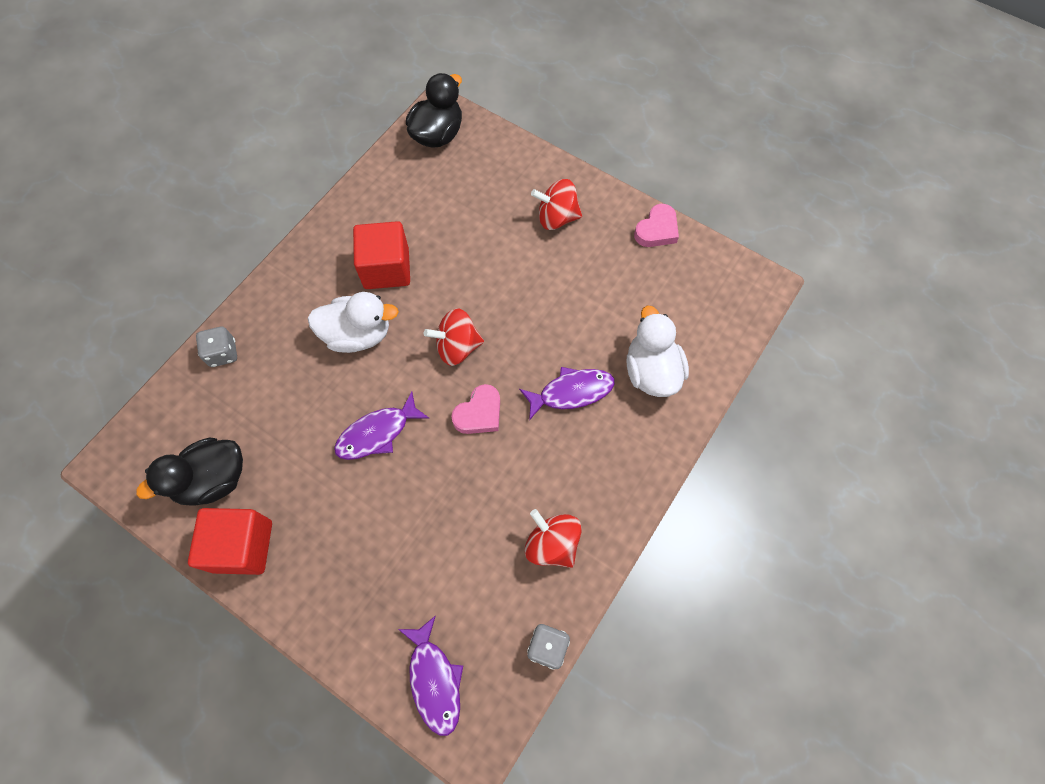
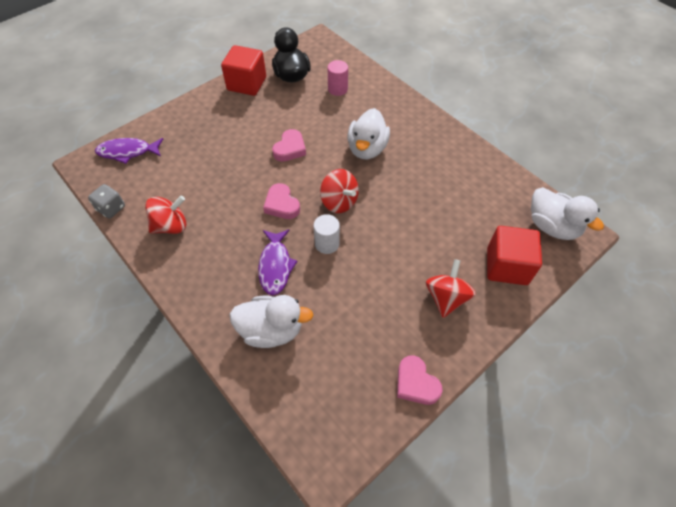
camera: 105 degrees right, 10 degrees down
(223, 353) = (373, 85): grey dice -> none
(239, 401) = (337, 89): none -> pink cylinder
(377, 433) = (290, 149): purple fish -> pink heart
(386, 268) = (418, 172): red cube -> red cube (507, 266)
(438, 134) = (552, 226): black duck -> white duck
(457, 347) = (339, 202): red spinning top -> red spinning top turned 135 degrees clockwise
(523, 345) = (327, 243): none -> white cylinder

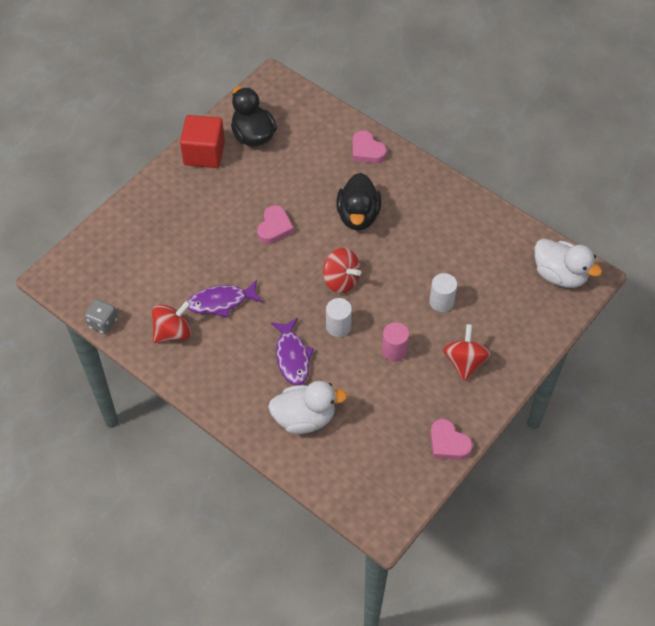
camera: 10 degrees left, 0 degrees up
(128, 152) = (97, 257): purple fish -> purple fish (221, 302)
(281, 204) = (282, 292): pink heart -> pink heart (367, 151)
(337, 89) = (310, 146): pink cylinder -> pink cylinder (394, 351)
(367, 149) = (358, 216): white duck -> black duck
(431, 235) = (441, 302): none -> white cylinder
(507, 266) = (519, 322): red cube -> none

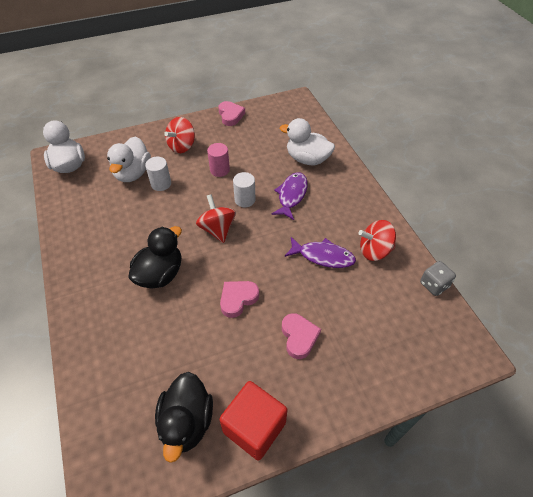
camera: 150 degrees left, 5 degrees down
(367, 151) = (95, 335): pink heart -> pink heart (299, 337)
(483, 299) = (133, 173): none -> white duck

